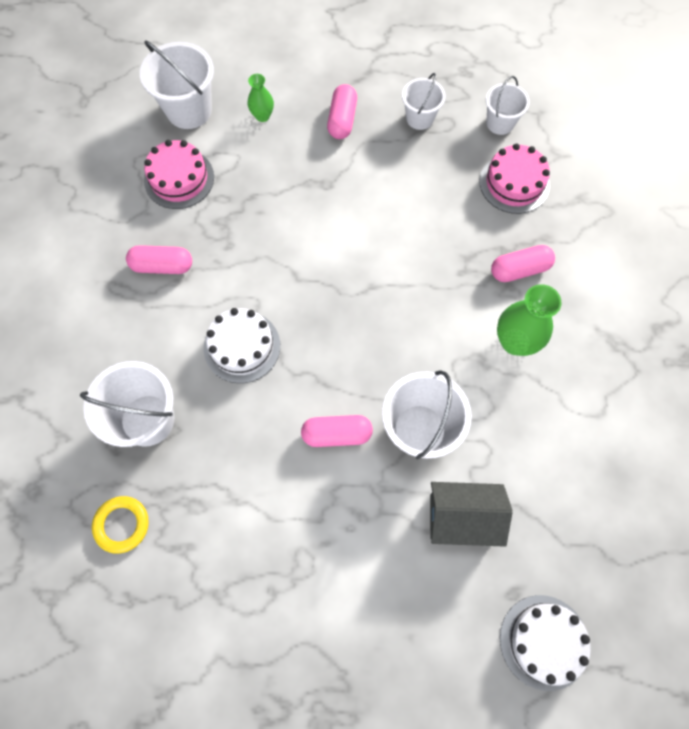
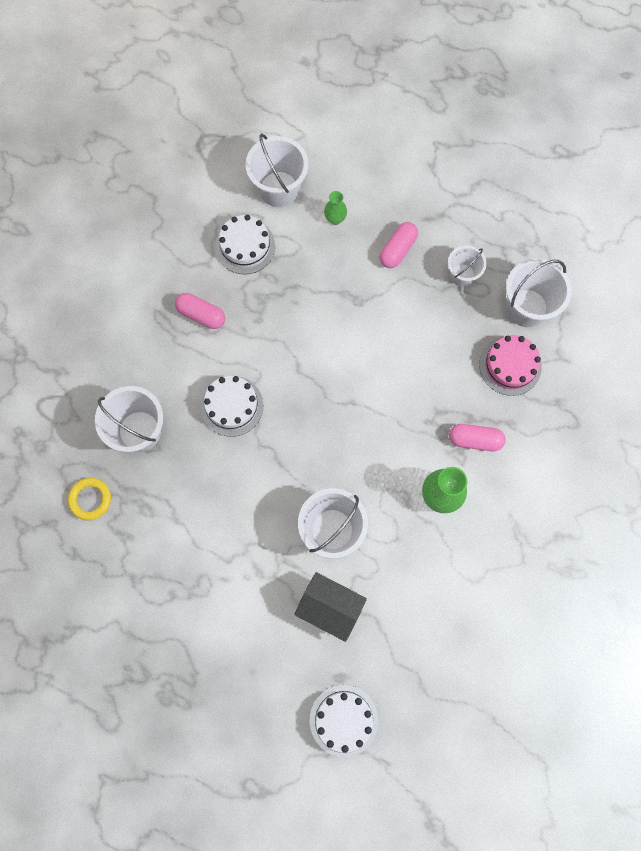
camera: 25 degrees right, 5 degrees up
(179, 178) = (245, 246): pink cake -> white cake
(337, 434) = (270, 504): pink capsule -> none
(500, 123) = (526, 308): white bucket -> white bucket, size x1.64

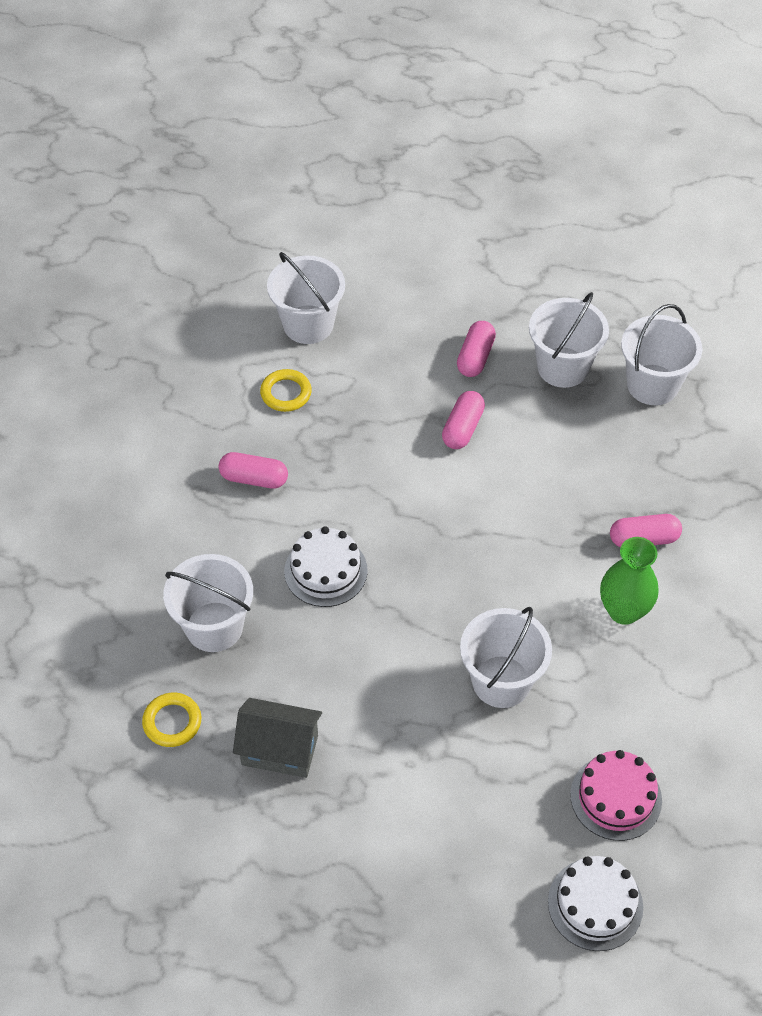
camera: 15 degrees left, 20 degrees down
(245, 246) = (286, 393): white cake -> yellow ring
(330, 607) = (530, 773): grey house -> grey house (280, 750)
(335, 219) = (388, 341): green vase -> none
(369, 310) = (463, 428): none -> pink capsule
(462, 275) = (563, 367): white bucket -> white bucket, size x1.64
(510, 365) = (656, 449): pink cake -> pink cake (616, 797)

